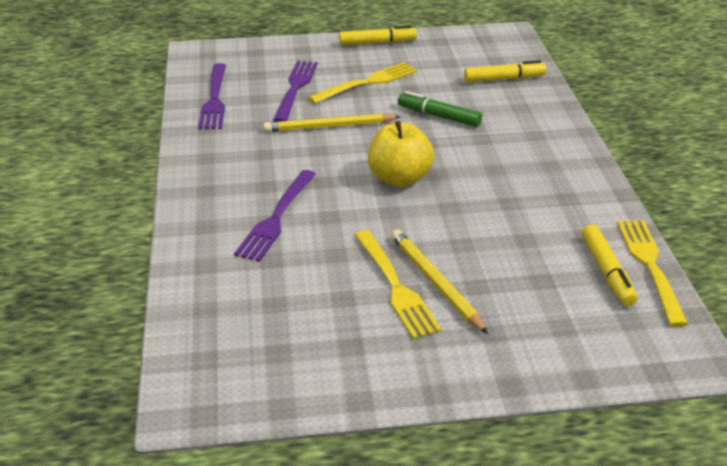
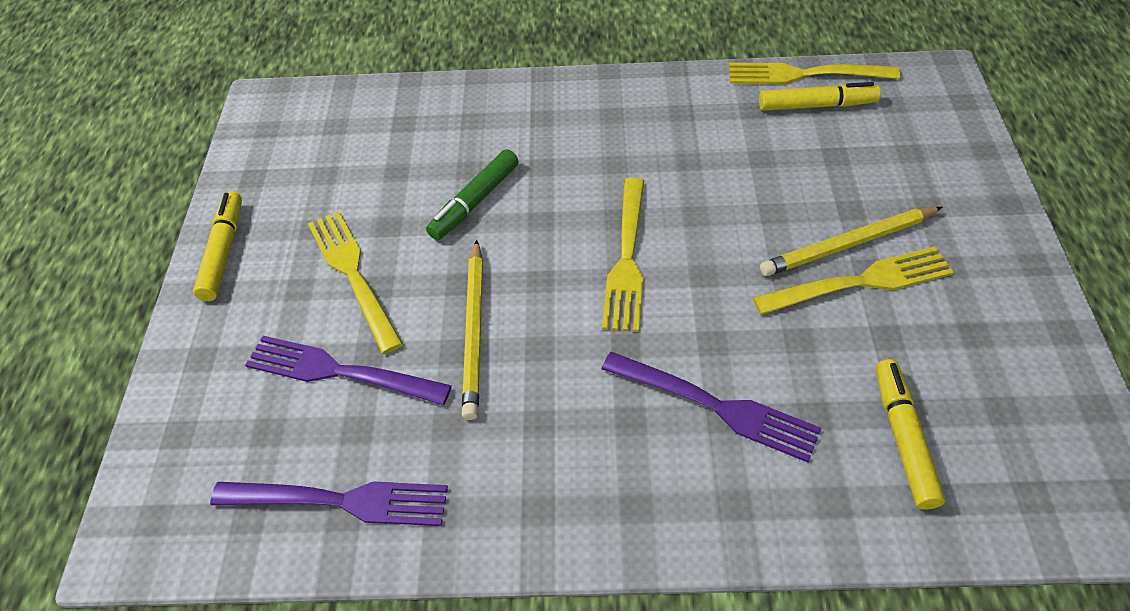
camera: 80 degrees left, 15 degrees up
(399, 178) = (627, 258): yellow apple -> yellow fork
(504, 79) = (392, 125): yellow marker -> yellow marker (903, 438)

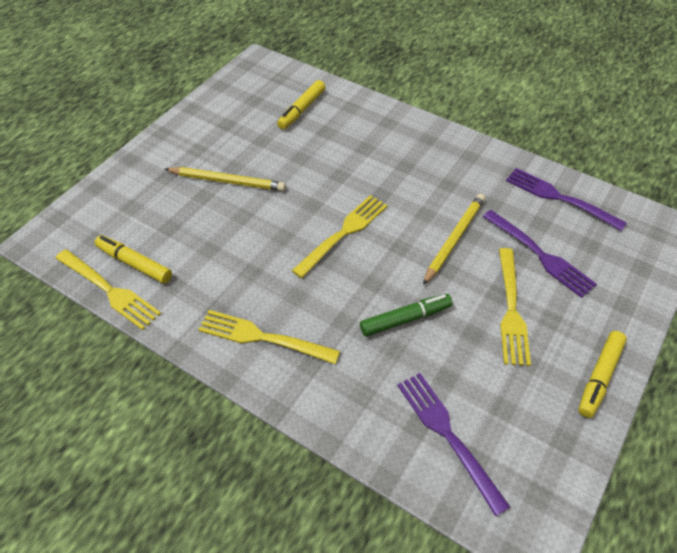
camera: 150 degrees left, 0 degrees up
(716, 406) = (363, 152): purple fork -> purple fork (448, 435)
(860, 282) = (245, 164): yellow fork -> yellow fork (263, 337)

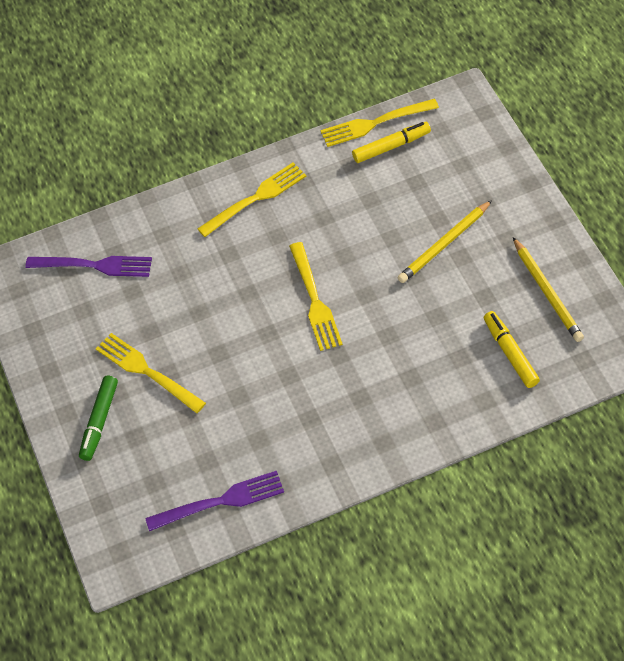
camera: 130 degrees right, 5 degrees up
(405, 319) = (198, 295): green marker -> green marker (99, 421)
(454, 239) = (244, 379): yellow pencil -> yellow pencil (547, 292)
(540, 255) = (176, 433): purple fork -> none
(599, 377) = (50, 387): yellow marker -> none

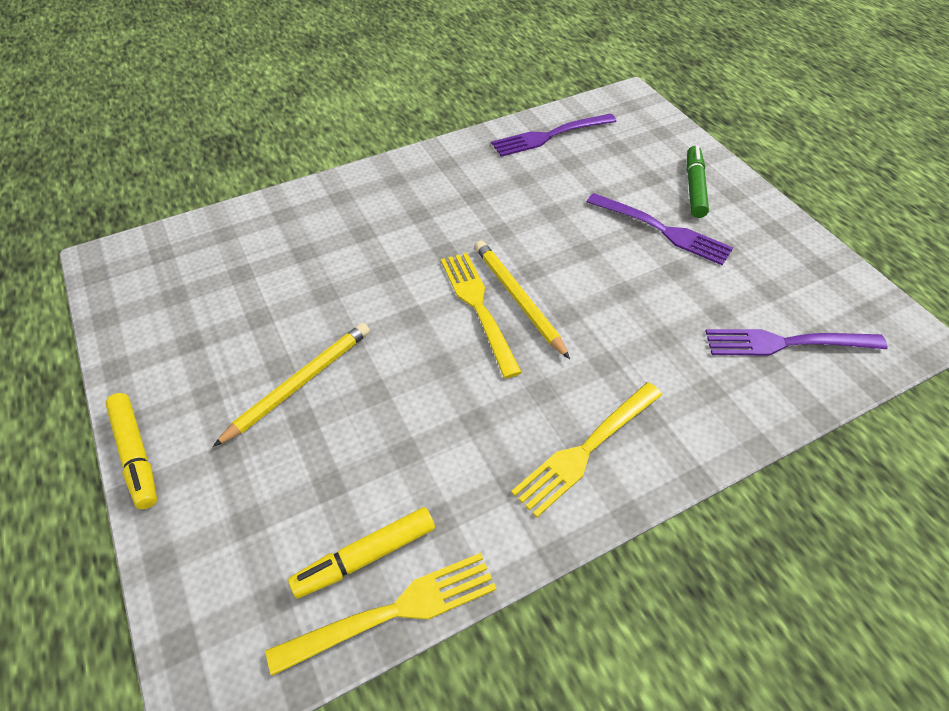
camera: 170 degrees right, 5 degrees down
(147, 371) = (662, 230): yellow fork -> purple fork
(510, 353) = (243, 257): yellow marker -> yellow marker (136, 454)
(547, 292) = (176, 324): yellow pencil -> yellow pencil (518, 299)

